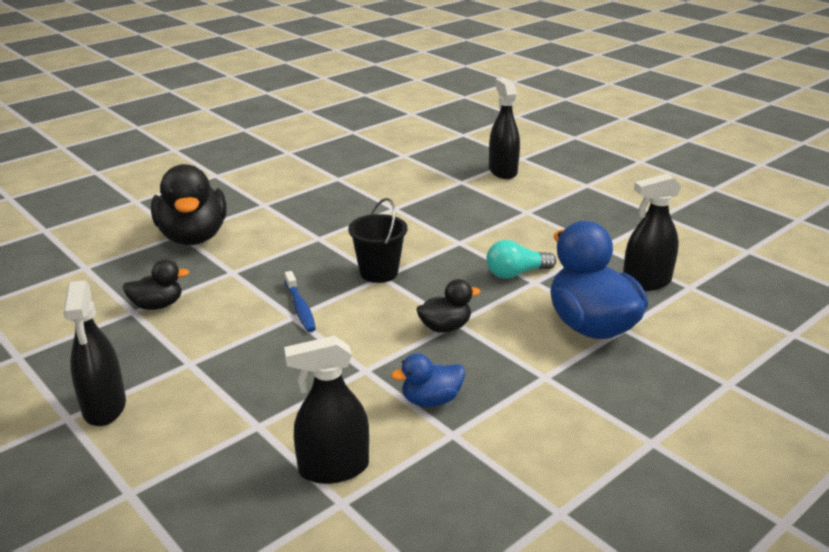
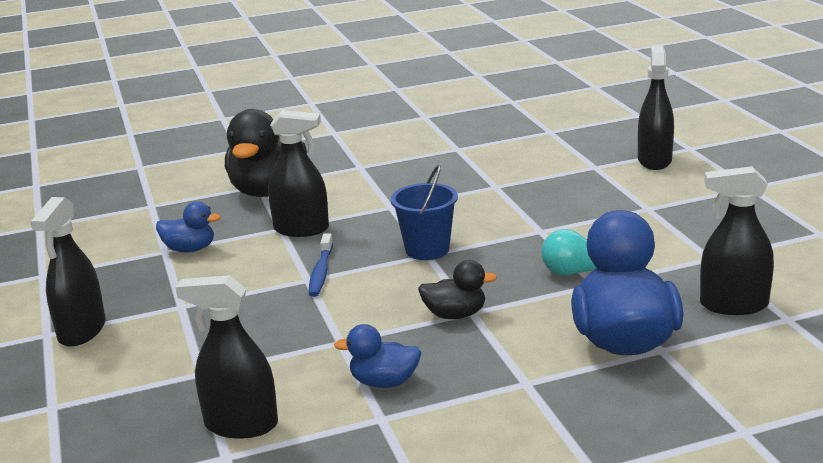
camera: 25 degrees right, 5 degrees down
(157, 305) = (190, 249): black duck -> blue duck
(252, 270) = (301, 229): none -> black spray bottle
(379, 272) = (427, 250): black bucket -> blue bucket

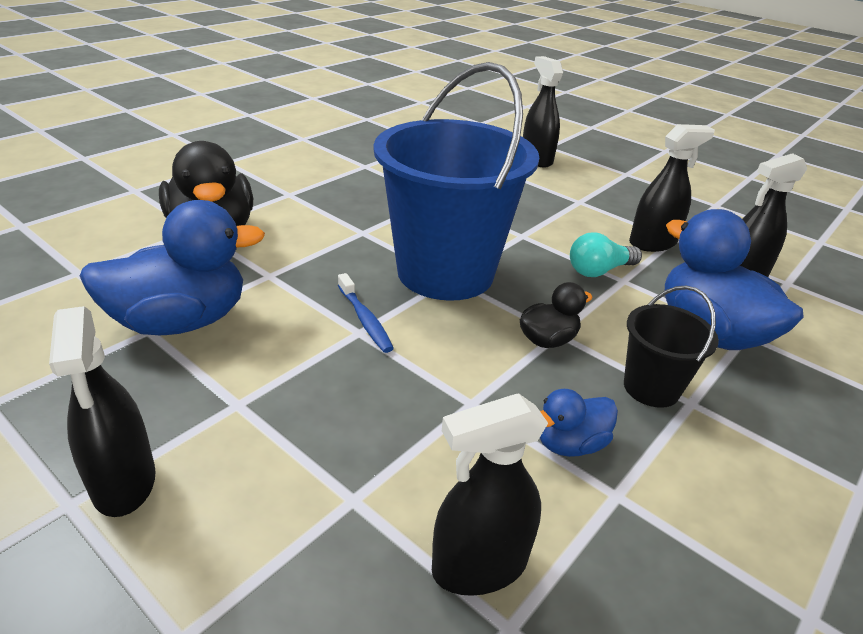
camera: 35 degrees left, 10 degrees up
(190, 249) = (181, 321): blue duck -> blue duck, size x2.00
(301, 229) = (294, 272): black spray bottle -> black spray bottle (652, 243)
(427, 250) = (445, 272): blue bucket -> blue bucket, size x2.17
(503, 365) = (651, 388): none -> black bucket

